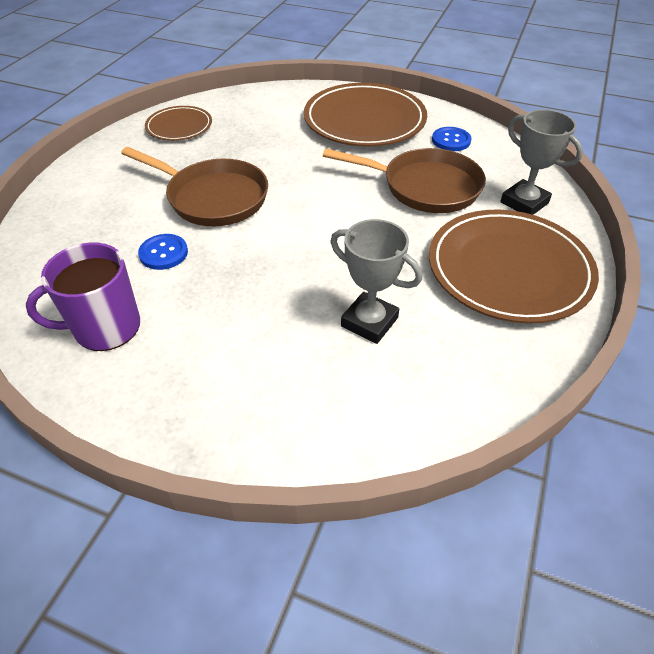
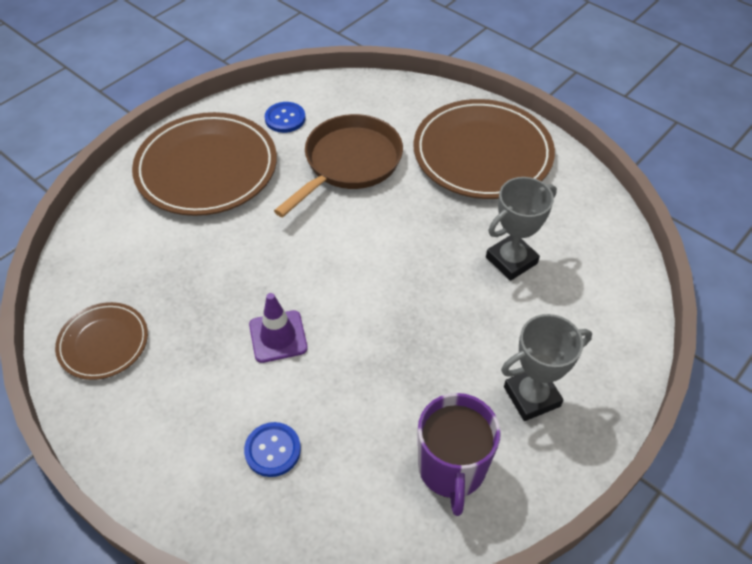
camera: 70 degrees left, 5 degrees up
(163, 253) = (355, 399): blue button -> blue button (272, 450)
(212, 197) = (278, 336): brown pan -> purple traffic cone
(524, 203) = (404, 110): grey trophy -> grey trophy (531, 396)

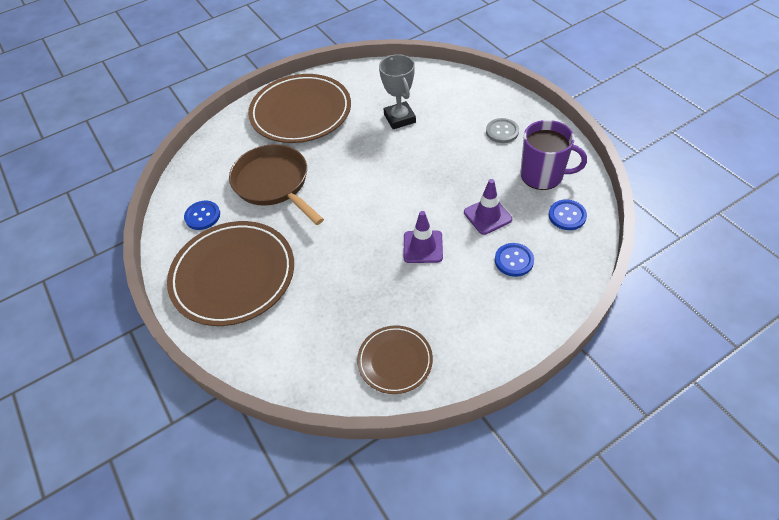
camera: 70 degrees left, 0 degrees up
(349, 404) = (487, 216): none -> purple traffic cone
(374, 514) = (567, 216): none -> blue button
(531, 396) = (502, 131): grey trophy -> grey button

